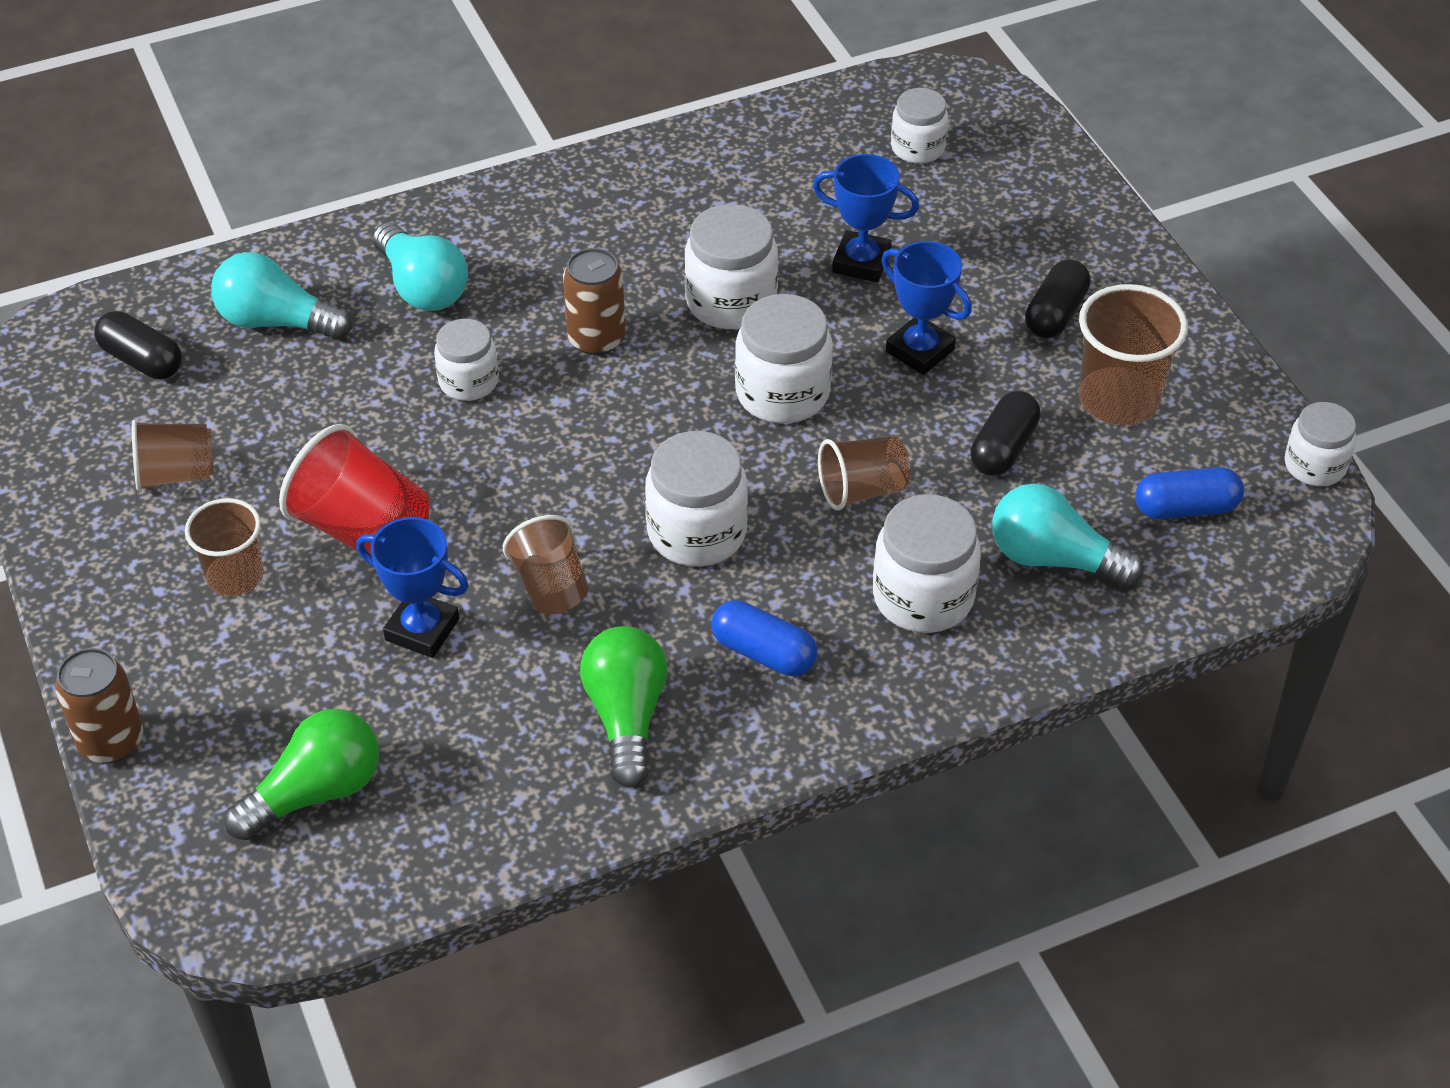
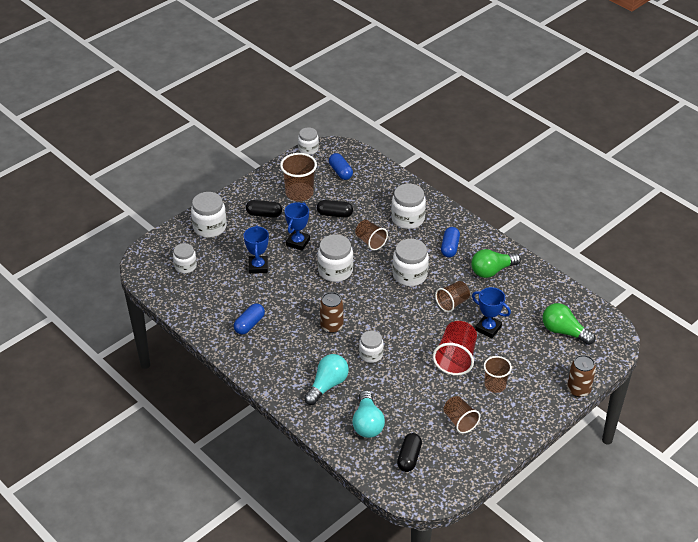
camera: 110 degrees left, 5 degrees down
(422, 630) = (488, 328): blue trophy -> blue trophy turned 60 degrees counterclockwise
(676, 209) = (249, 324): none -> blue capsule
(731, 301) = (295, 295): white jar -> white jar (210, 227)
(1054, 559) = (376, 195): turquoise light bulb -> none

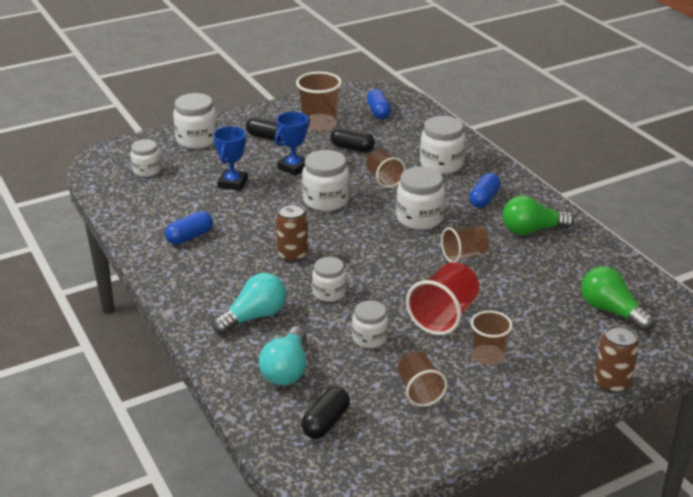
camera: 15 degrees right, 10 degrees down
(308, 149) = (350, 88): white jar -> white jar (369, 338)
(488, 328) = (503, 290): blue trophy -> none

